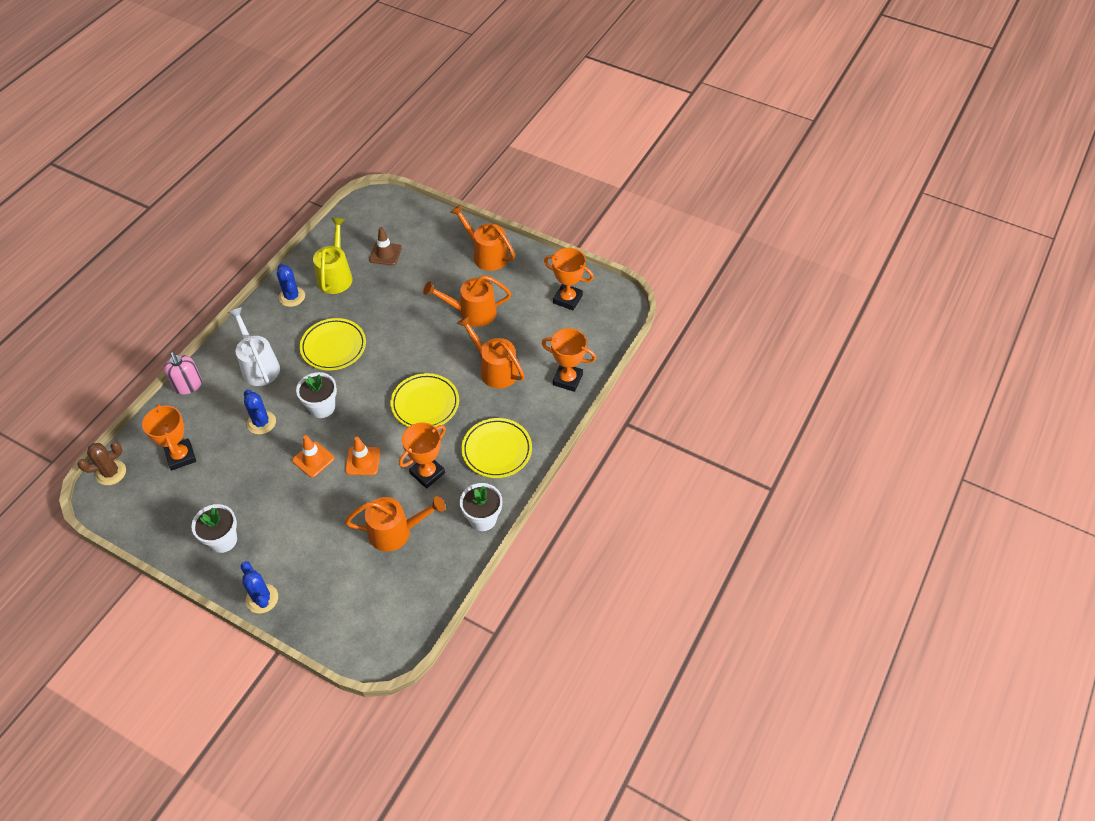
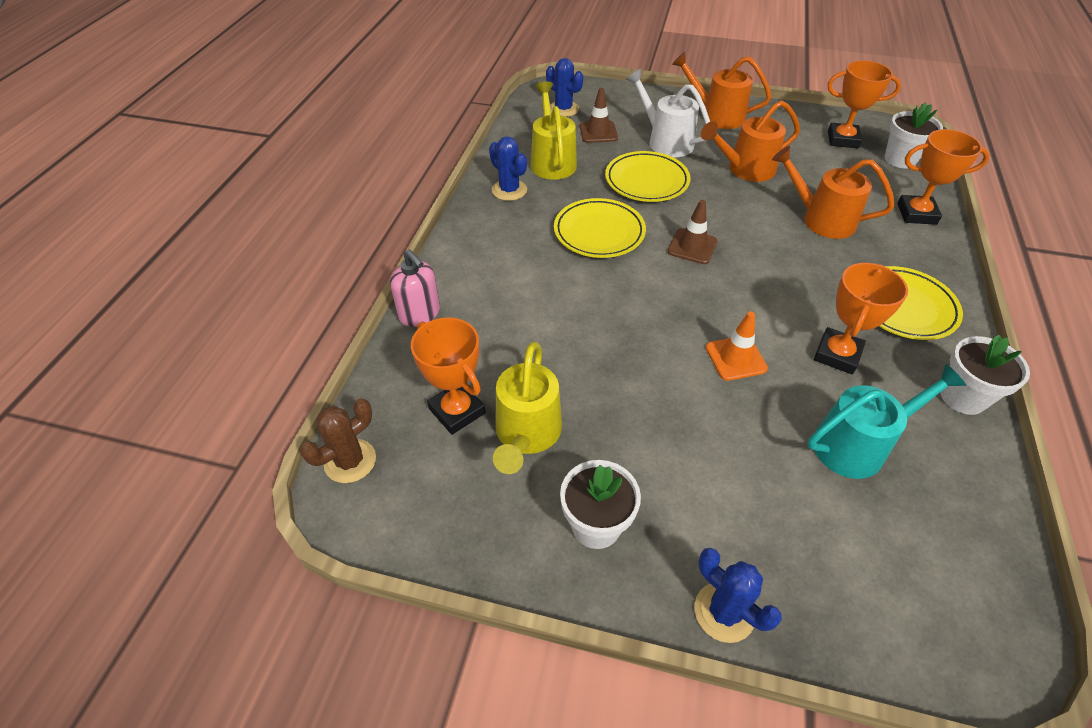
camera: 15 degrees left, 5 degrees down
(212, 480) = (526, 435): none -> yellow watering can
(258, 366) = (510, 271): white watering can -> white watering can (665, 141)
(261, 422) = (556, 339): blue cactus -> blue cactus (563, 109)
(313, 459) = (663, 371): orange traffic cone -> none
(322, 407) = (631, 303): white flower pot -> white flower pot (900, 159)
(389, 372) = (692, 246): none -> brown traffic cone
(396, 531) = (858, 444): orange watering can -> turquoise watering can
(425, 404) = (766, 272): yellow plate -> yellow plate (646, 181)

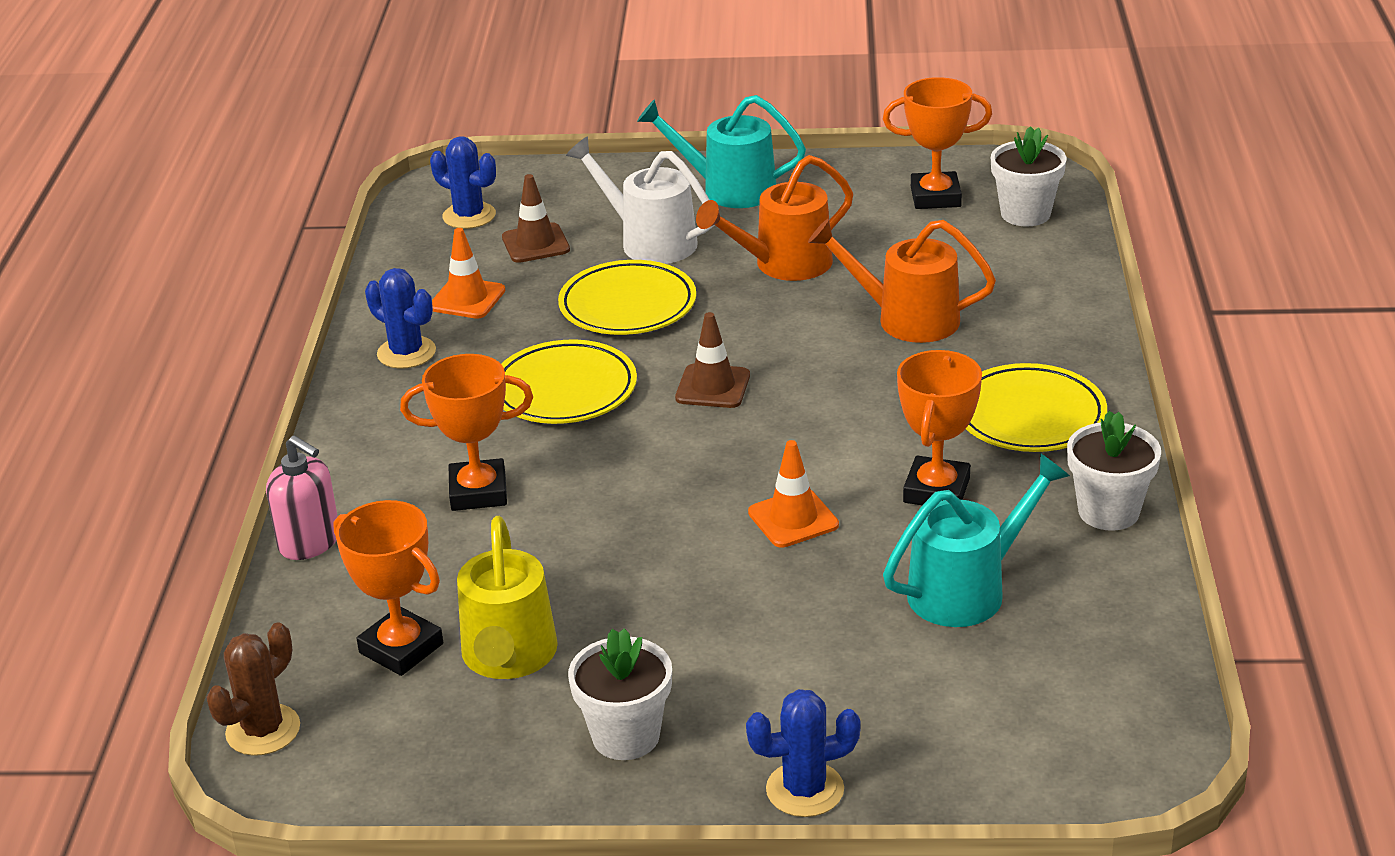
camera: 10 degrees left, 15 degrees down
(552, 161) = (467, 299): yellow watering can -> orange traffic cone
(716, 115) = (728, 189): orange watering can -> turquoise watering can
(724, 612) = (805, 790): blue cactus -> blue cactus turned 45 degrees counterclockwise
(916, 214) = (1050, 289): orange trophy -> orange trophy (478, 492)

